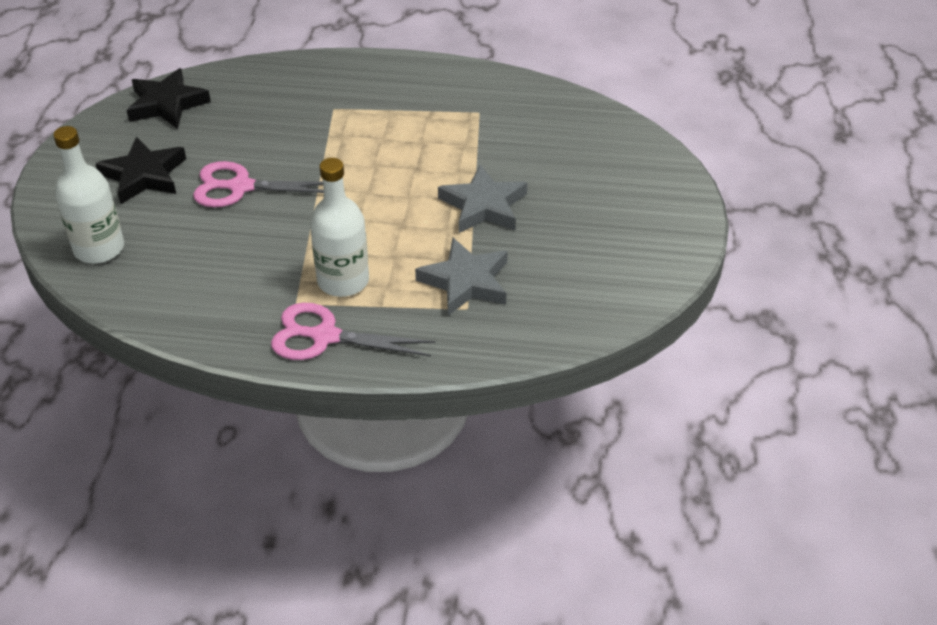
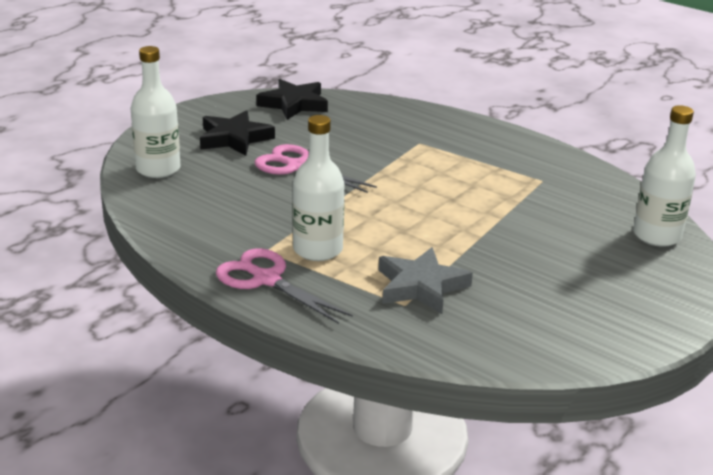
camera: 30 degrees right, 15 degrees down
(483, 205) = (487, 241): grey star -> none
(615, 139) = (657, 236): none -> white bottle

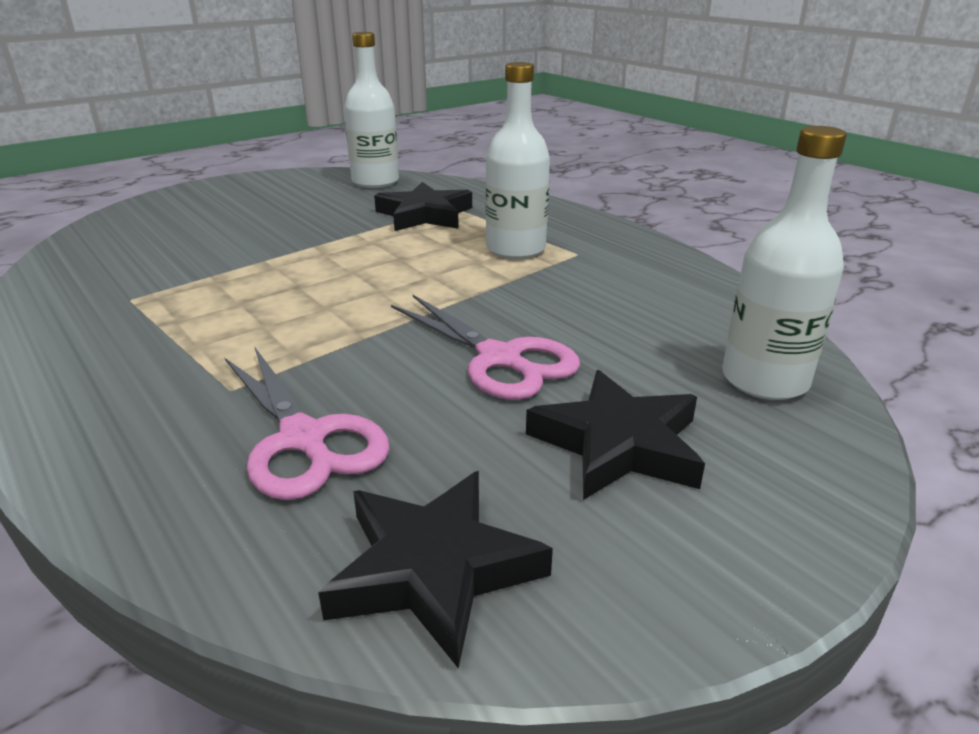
camera: 165 degrees left, 0 degrees up
(266, 279) = (581, 230): pink scissors -> pink scissors (303, 439)
(421, 286) = (425, 215): grey star -> black star
(657, 236) = (117, 230): white bottle -> white bottle (375, 182)

